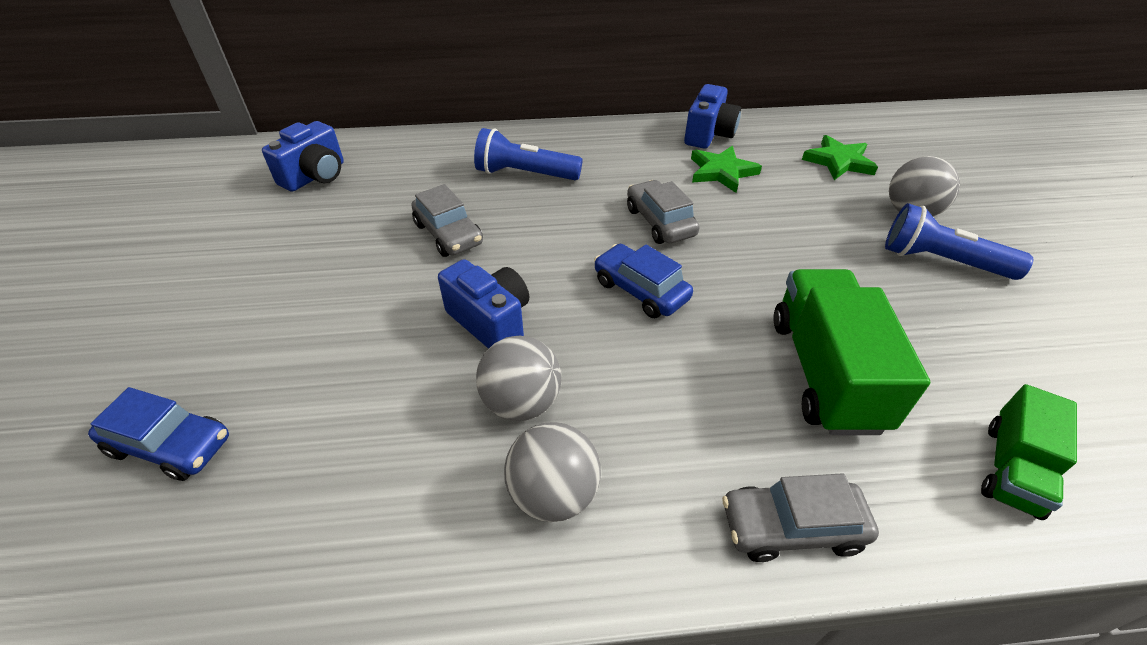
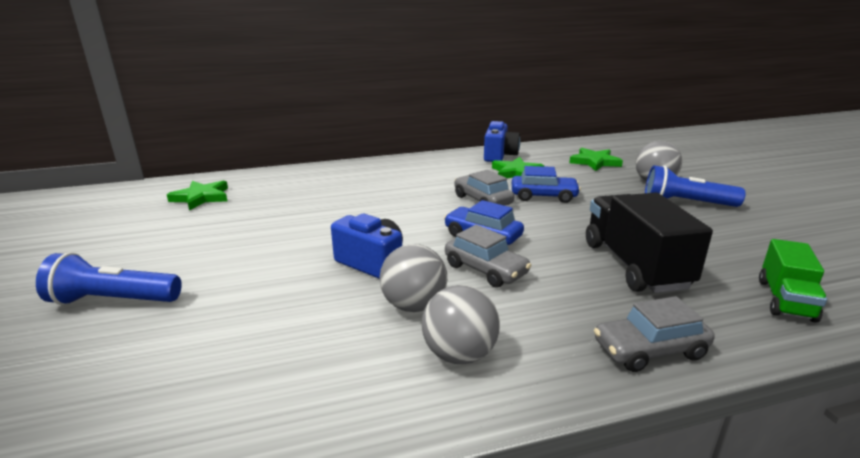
camera: 10 degrees left, 20 degrees down
(171, 445) = (110, 366): blue car -> blue car (543, 196)
(315, 176) = (201, 197): blue camera -> green star
(448, 234) = (322, 219): grey car -> grey car (485, 270)
(524, 174) = (371, 184): blue flashlight -> blue flashlight (113, 301)
(825, 372) = (634, 265): green truck -> black truck

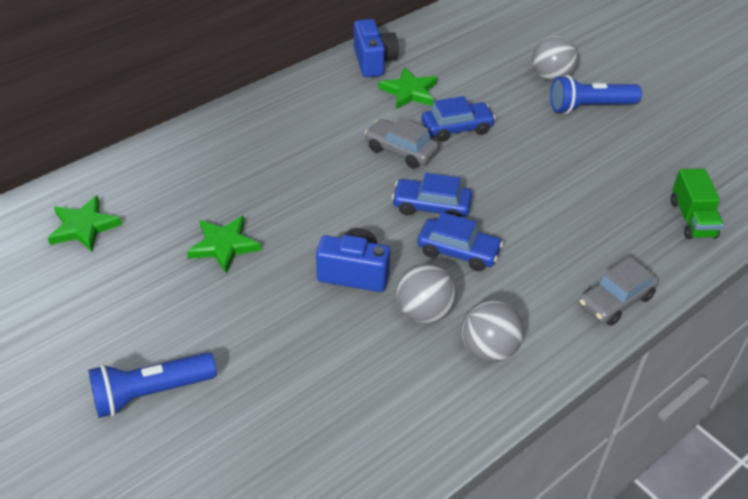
camera: 25 degrees left, 20 degrees up
(485, 270) = (458, 251): grey car -> blue car
(595, 162) = (481, 52): green star -> green star (224, 245)
(634, 265) = (575, 210): black truck -> none

